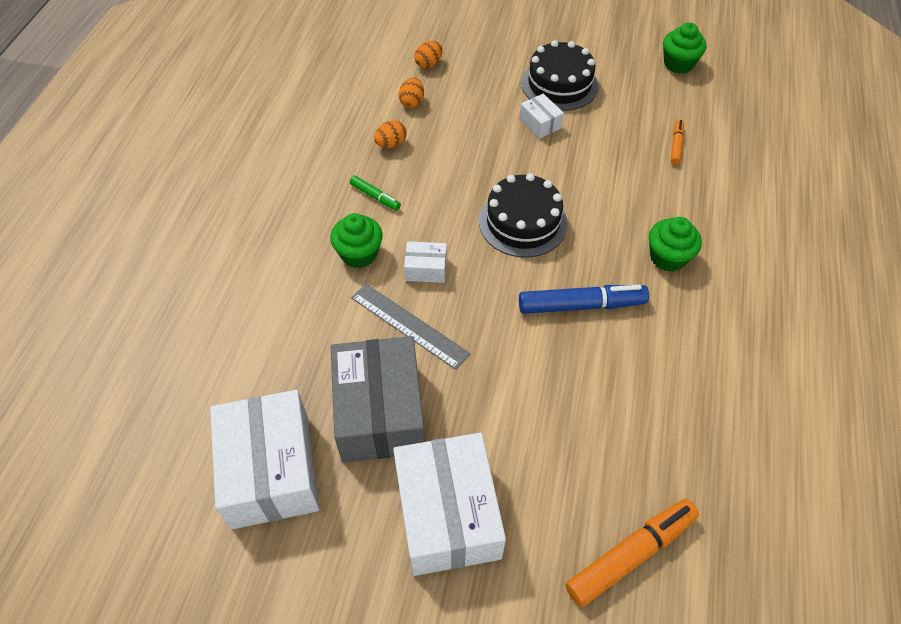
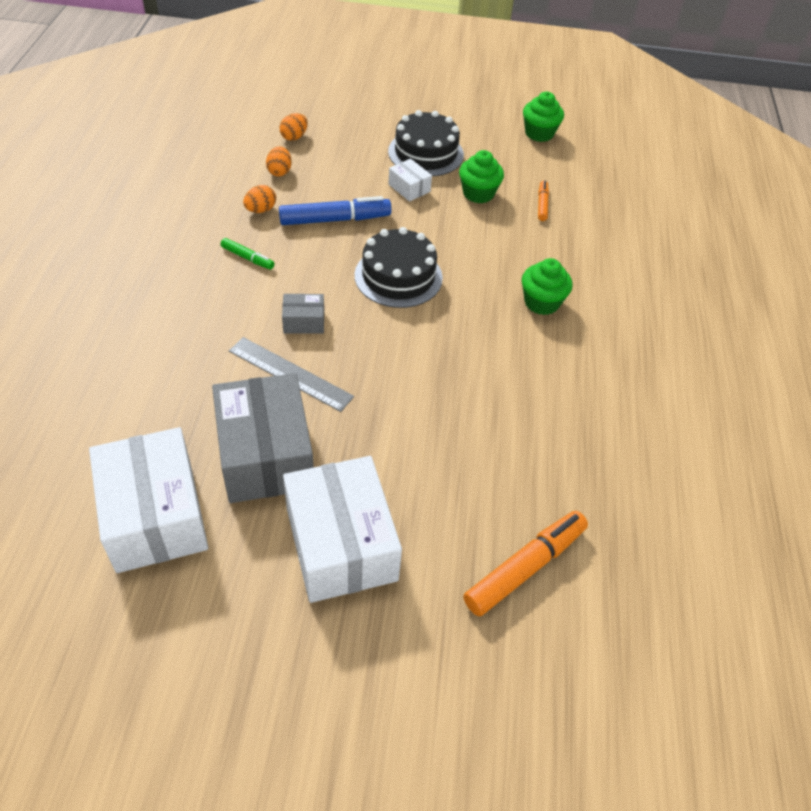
camera: 10 degrees left, 5 degrees down
(359, 254) = (234, 311): green cupcake -> green cupcake (478, 193)
(426, 269) = (304, 322): white box -> grey box
(581, 305) = (461, 348): blue marker -> blue marker (335, 220)

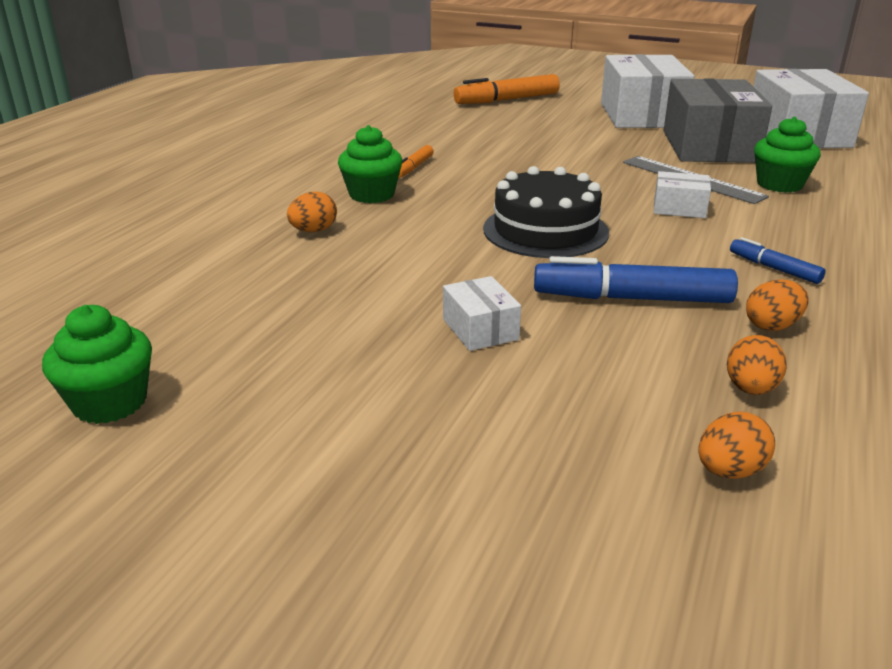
camera: 160 degrees left, 20 degrees down
(247, 258) = (774, 268): green marker -> blue marker
(304, 322) = (679, 208): grey box -> white box
(425, 153) = (410, 390): black cake -> none
(478, 193) = (355, 307): green cupcake -> green cupcake (779, 184)
(542, 204) = (259, 281): orange marker -> orange marker (413, 168)
(549, 252) = (313, 231): none -> orange egg

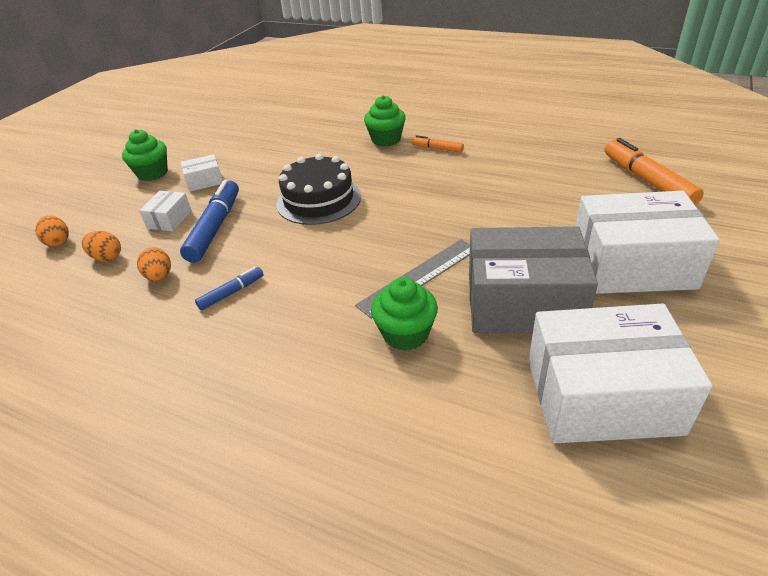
camera: 95 degrees right, 10 degrees up
(110, 402) = (190, 114): green cupcake -> green cupcake (152, 173)
(313, 231) = (333, 129): orange egg -> none
(679, 208) = (350, 261): white box -> white box (169, 219)

